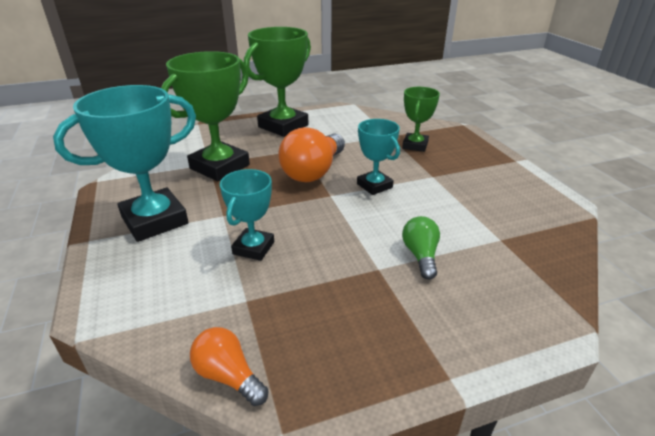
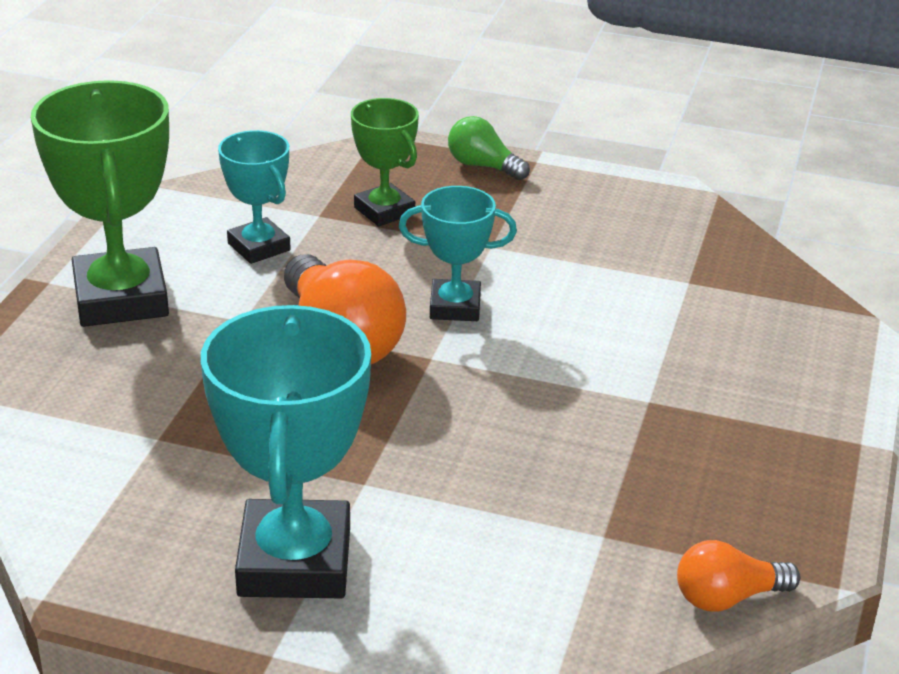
camera: 55 degrees left, 0 degrees up
(219, 167) = (189, 430): green trophy -> none
(253, 248) = (491, 485): turquoise trophy -> turquoise trophy (259, 247)
(420, 255) = (657, 356): green light bulb -> green light bulb (483, 166)

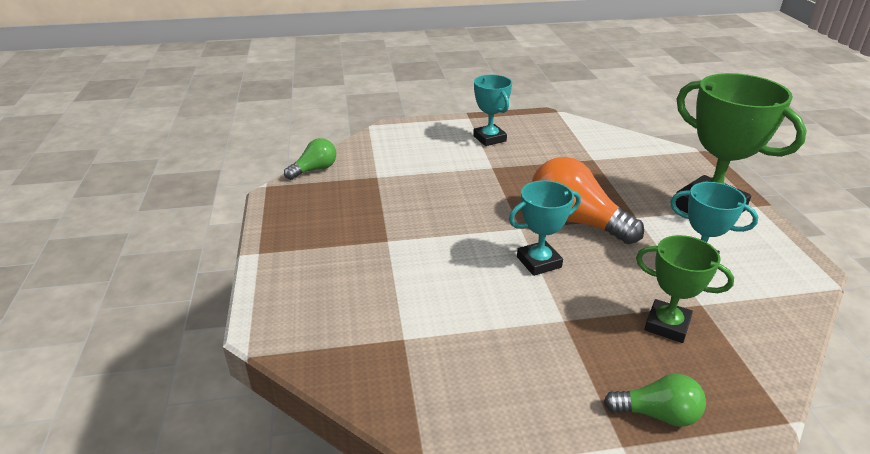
camera: 155 degrees right, 0 degrees up
(295, 561) = (489, 138): turquoise trophy -> turquoise trophy, size x0.57
(727, 597) = (314, 170): orange light bulb -> green light bulb

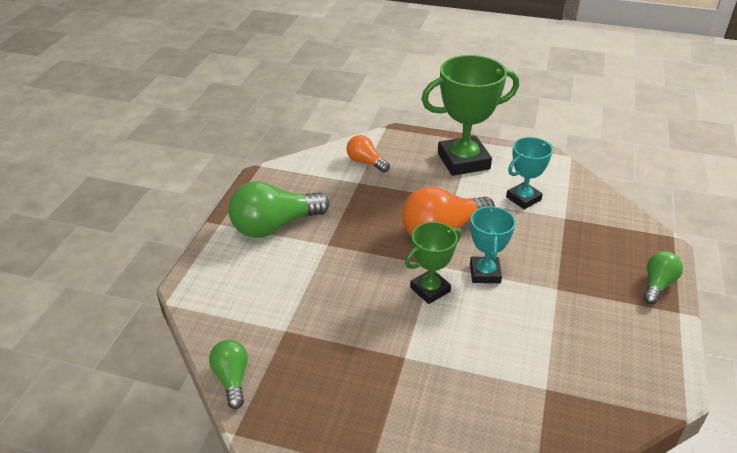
camera: 65 degrees left, 5 degrees up
(489, 138) = (274, 226): turquoise trophy -> green light bulb
(627, 155) = (366, 162): none -> orange light bulb
(667, 325) = (580, 242): green trophy -> green trophy (430, 289)

